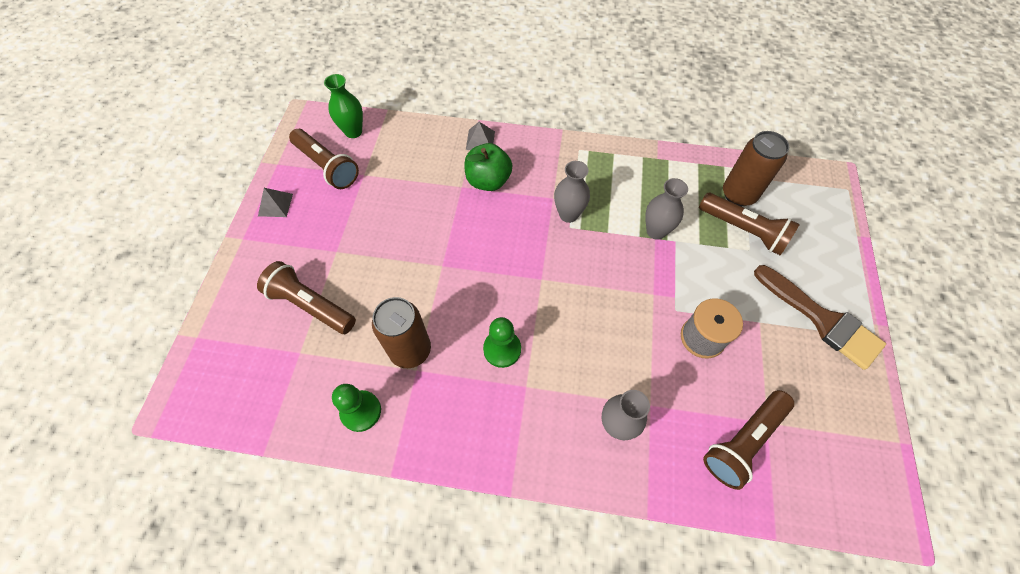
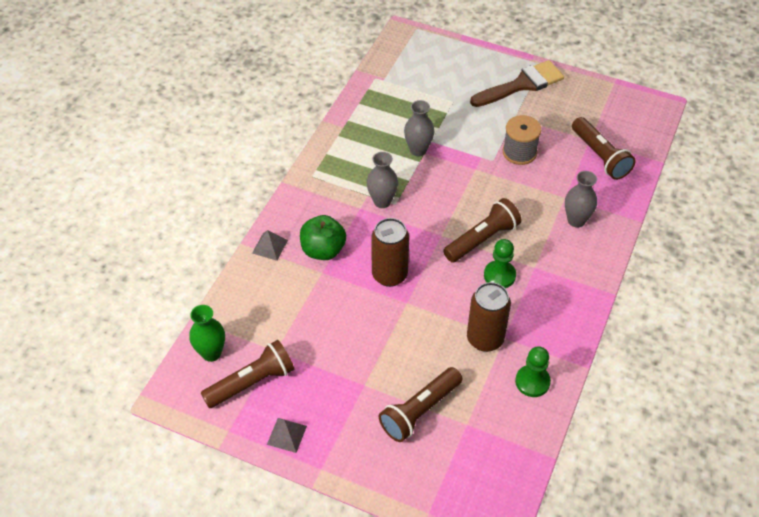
camera: 75 degrees left, 10 degrees down
(738, 194) = (399, 90): brown can -> brown can (389, 275)
(744, 230) = (434, 98): brown flashlight -> brown flashlight (482, 239)

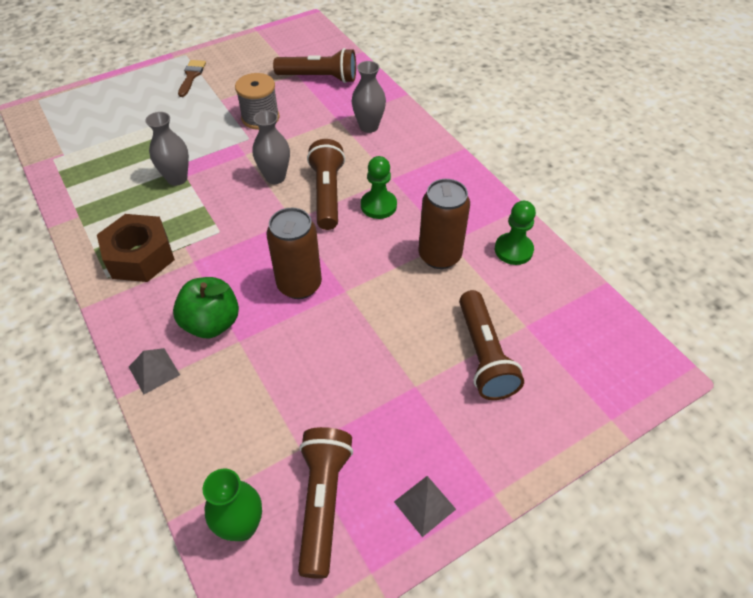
camera: 55 degrees left, 0 degrees up
(340, 180) = (140, 256): none -> brown nut
(382, 201) = (205, 239): grey vase -> grey vase (275, 177)
(521, 85) = (191, 76): brown brush -> brown brush, size x0.53

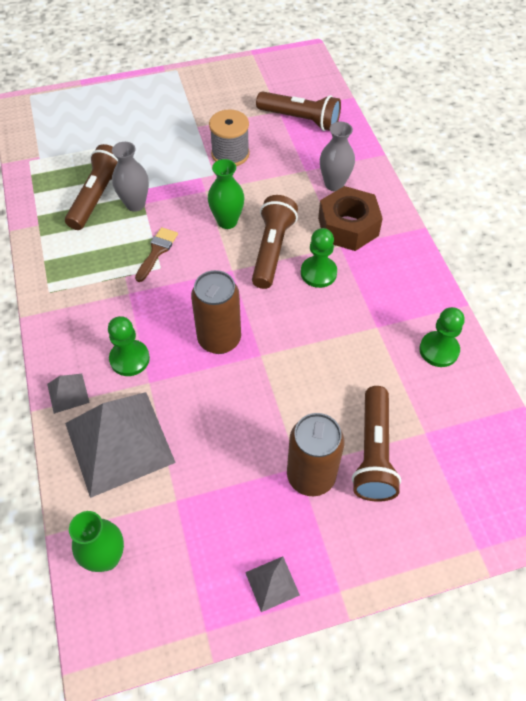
camera: 15 degrees right, 5 degrees up
(140, 256) = (83, 277): brown nut -> brown nut (348, 227)
(191, 76) = (176, 95): brown brush -> brown brush (157, 251)
(212, 323) = (129, 359): green apple -> green pawn
(223, 406) = (119, 442): none -> grey pyramid
(275, 177) = (227, 221): grey vase -> green vase
(323, 502) = (182, 555): brown flashlight -> brown flashlight (98, 197)
(439, 256) = (362, 339): brown can -> brown can (311, 476)

